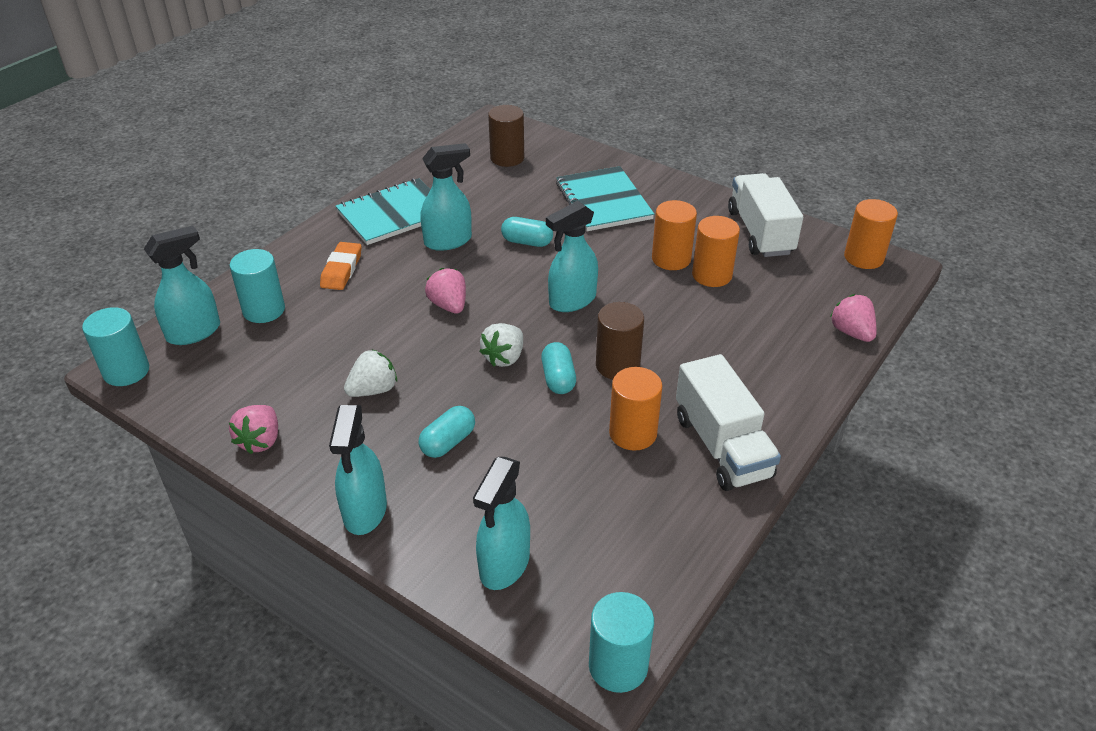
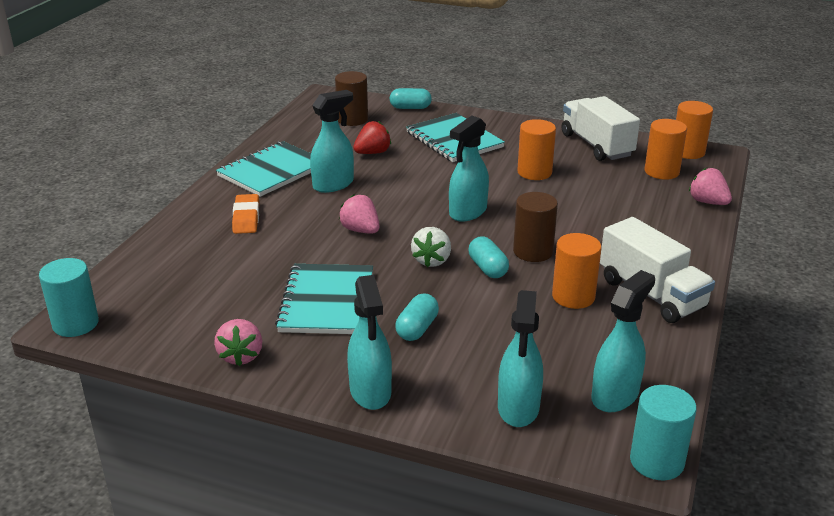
camera: 15 degrees left, 10 degrees down
(194, 332) = (128, 284): turquoise spray bottle -> turquoise spray bottle (615, 395)
(264, 310) = (188, 257): turquoise cylinder -> none
(373, 390) = (327, 301): white strawberry -> turquoise notebook
(508, 205) = (372, 153): none -> red strawberry
(527, 242) = (404, 176): turquoise capsule -> turquoise capsule (410, 108)
(712, 275) = (574, 179): orange cylinder -> orange cylinder (661, 172)

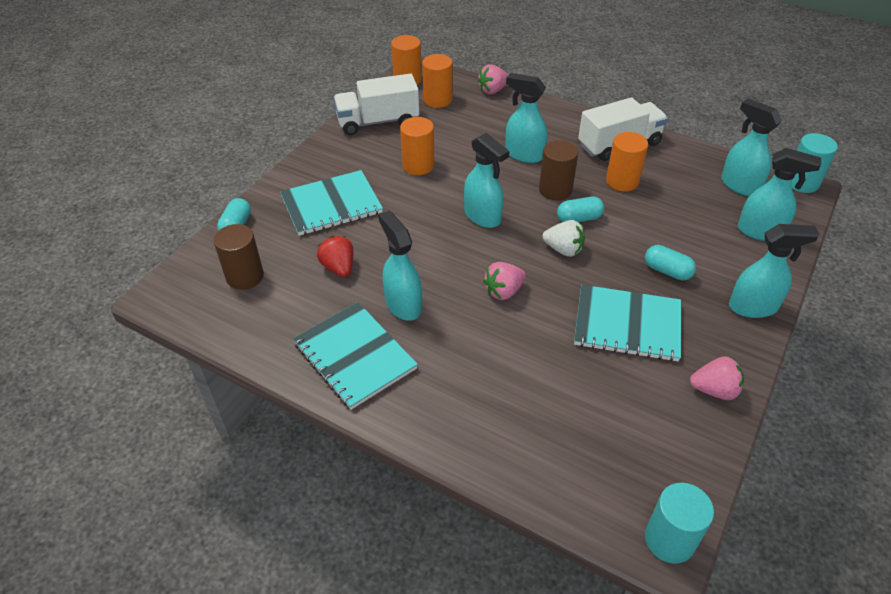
camera: 80 degrees left, 15 degrees up
(246, 218) = (461, 382): orange eraser -> none
(589, 229) = (524, 154): none -> turquoise spray bottle

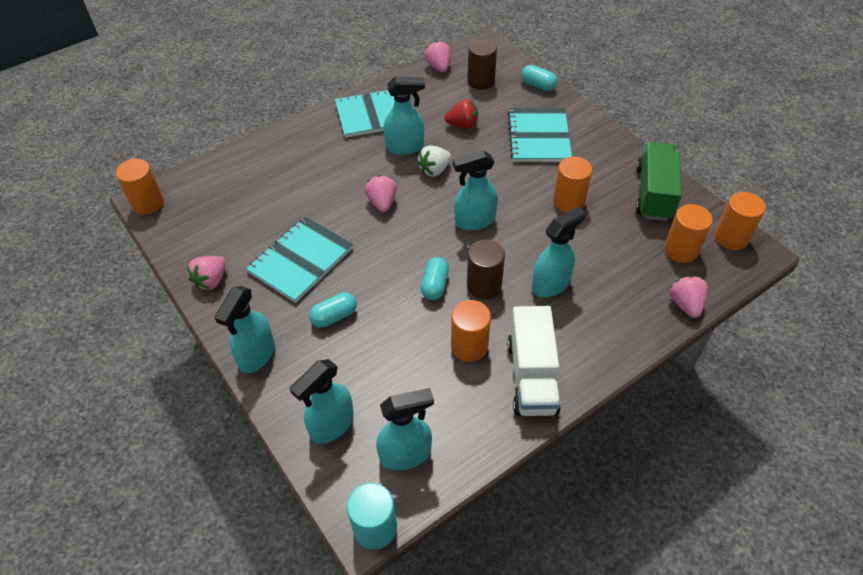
camera: 115 degrees right, 5 degrees up
(225, 327) = (438, 67): none -> pink strawberry
(378, 122) = (653, 193): white truck -> green truck
(563, 249) = (403, 257): white strawberry -> white strawberry (434, 170)
(669, 540) = (148, 203): turquoise cylinder -> orange cylinder

